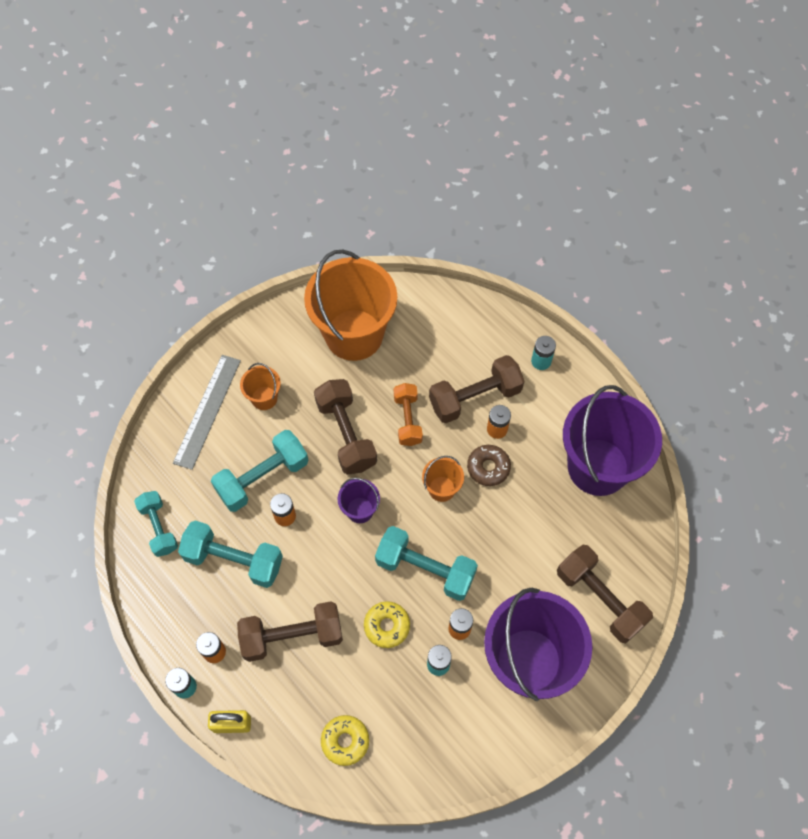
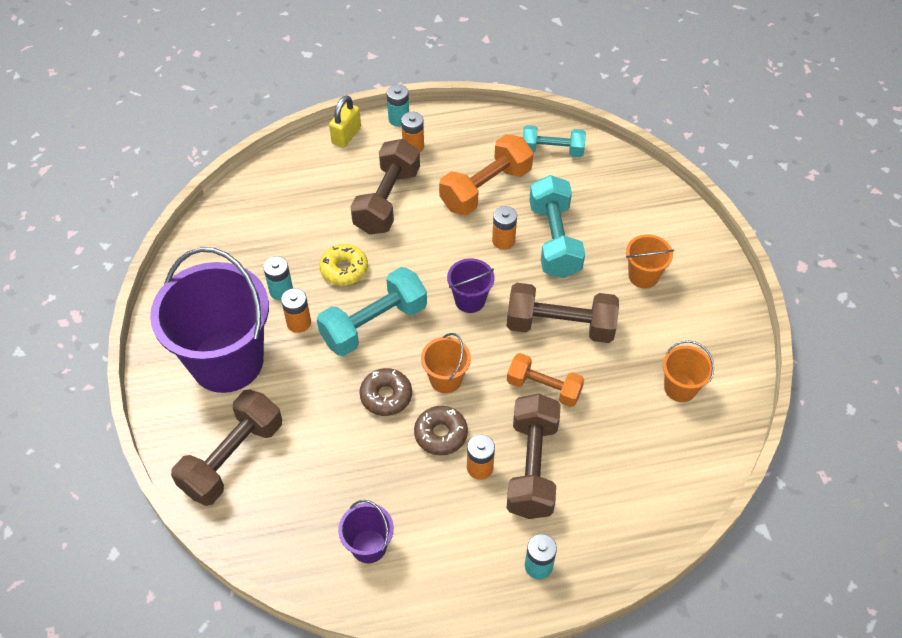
camera: 120 degrees right, 10 degrees down
(207, 411) = (654, 226): grey ruler -> none
(234, 560) = (486, 188): turquoise dumbbell -> orange dumbbell
(345, 741) = (273, 198): yellow donut -> none
(354, 335) = (680, 388): orange bucket -> orange bucket, size x0.44
(482, 522) = (386, 396): none -> brown donut
(598, 467) = (369, 546): purple bucket -> purple bucket, size x0.44
(600, 598) = (232, 458): brown dumbbell -> brown dumbbell turned 45 degrees counterclockwise

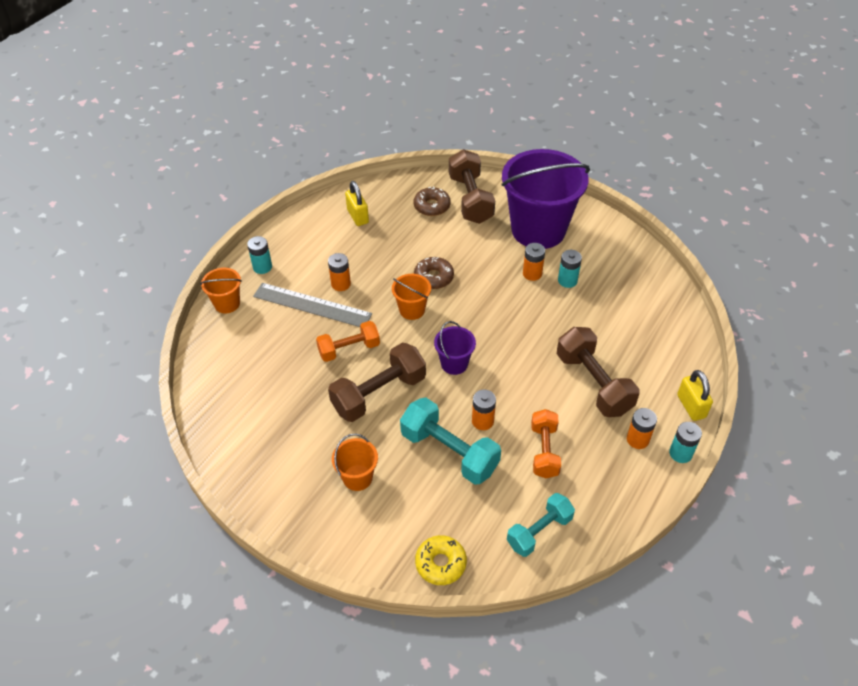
camera: 135 degrees right, 5 degrees down
(344, 269) = (552, 320): yellow donut -> yellow donut (440, 563)
(369, 546) = (358, 216): purple bucket -> yellow padlock
(374, 324) = (491, 305): turquoise dumbbell -> none
(441, 434) = (380, 283): brown donut -> brown donut (432, 206)
(486, 188) = (544, 451): orange dumbbell -> orange dumbbell, size x0.66
(532, 467) = (312, 305): brown dumbbell -> grey ruler
(680, 388) = (261, 416): orange bucket -> orange bucket (227, 303)

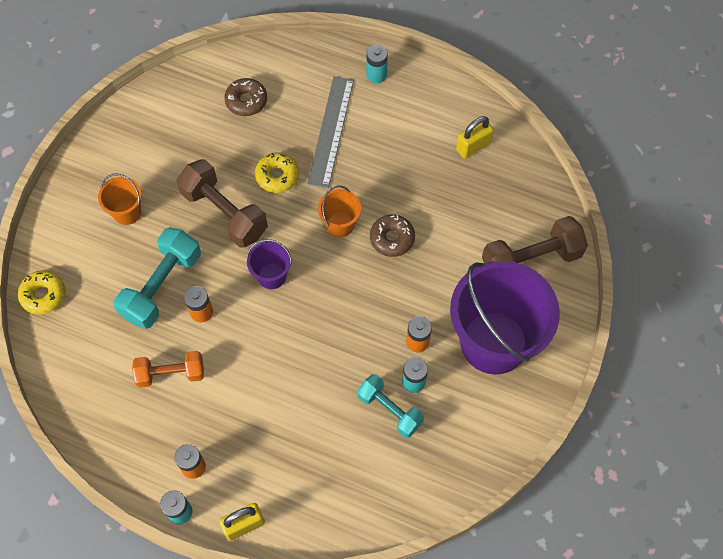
camera: 80 degrees right, 15 degrees up
(227, 303) = (320, 57): orange bucket -> none
(341, 284) = (365, 151): orange battery -> none
(349, 349) = (277, 176): orange dumbbell -> yellow donut
(432, 206) = (508, 220): brown donut -> brown donut (246, 101)
(539, 531) = (80, 376): turquoise dumbbell -> turquoise dumbbell (389, 410)
(593, 383) = (263, 418): brown dumbbell -> none

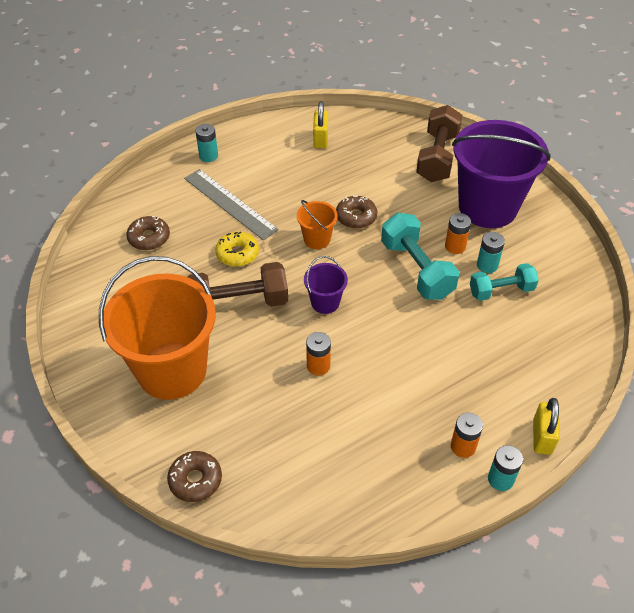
camera: 55 degrees left, 15 degrees down
(43, 295) = (195, 480): yellow donut -> brown donut
(127, 212) = (172, 370): orange bucket -> orange bucket, size x2.28
(162, 286) = (269, 381): turquoise dumbbell -> turquoise dumbbell (416, 269)
(171, 374) = (360, 418): orange dumbbell -> none

